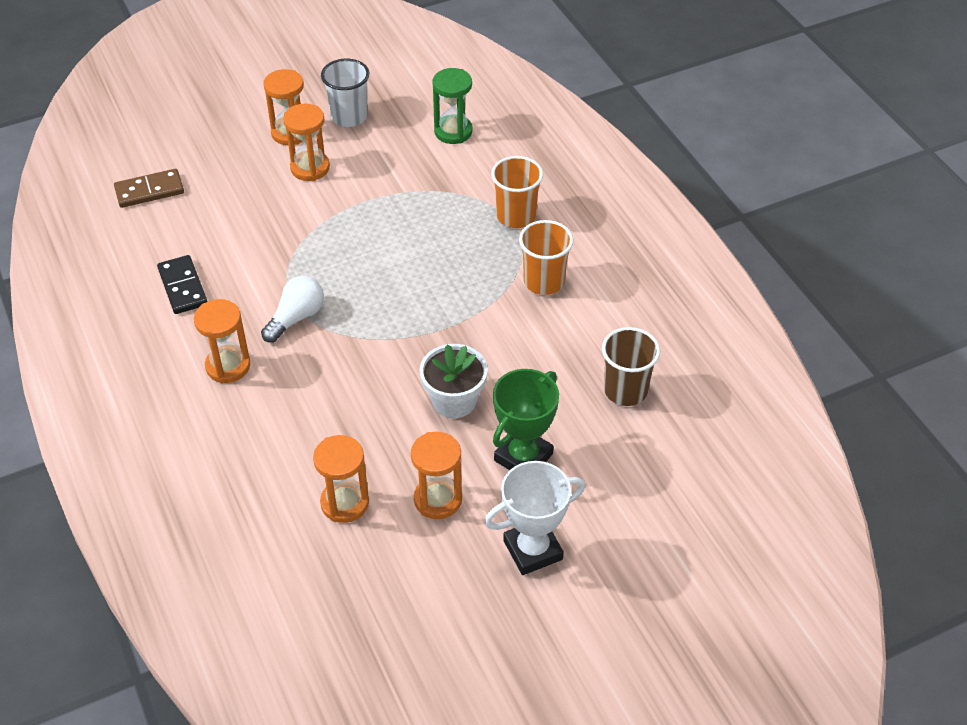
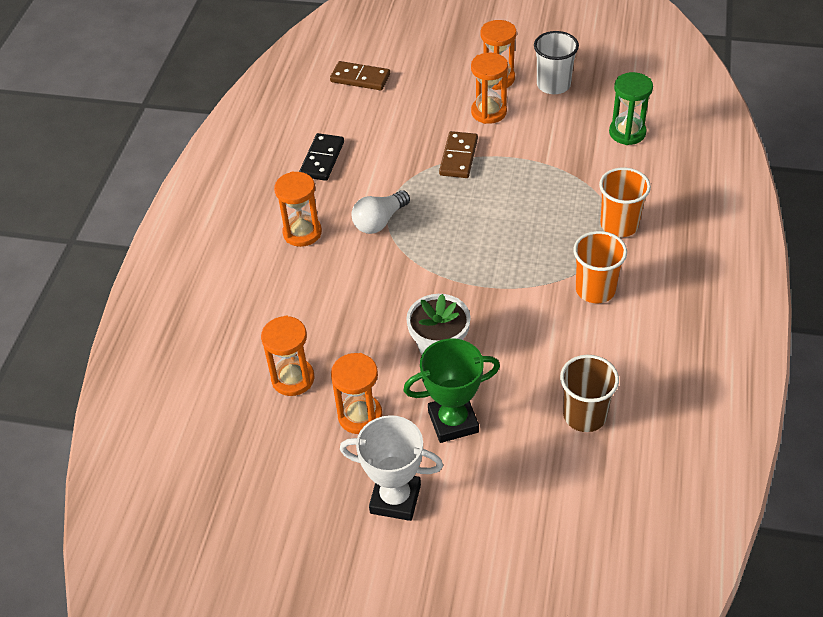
camera: 40 degrees right, 0 degrees up
(296, 318) = (379, 221): white light bulb -> white light bulb turned 150 degrees clockwise
(318, 222) = (459, 157): none -> brown domino

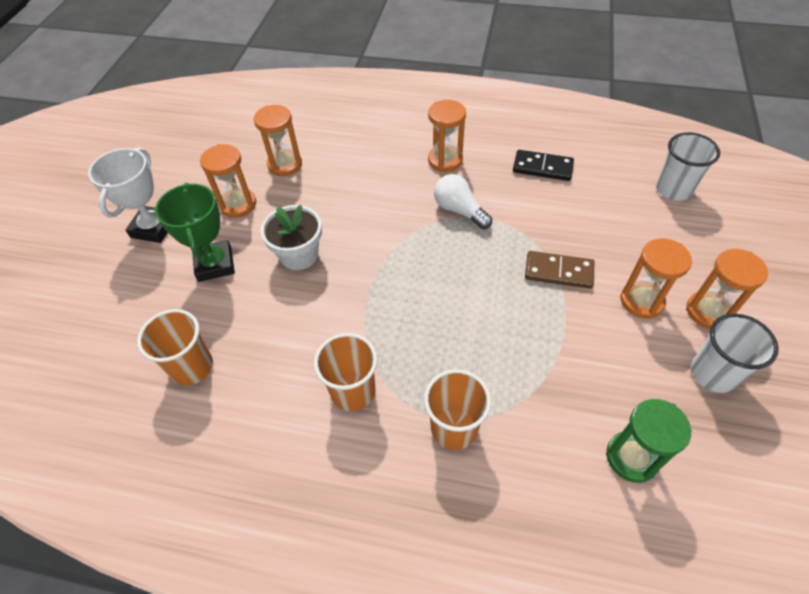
camera: 90 degrees right, 5 degrees up
(360, 78) = (673, 189): brown domino -> white cup
(584, 415) = (192, 367): brown cup -> orange cup

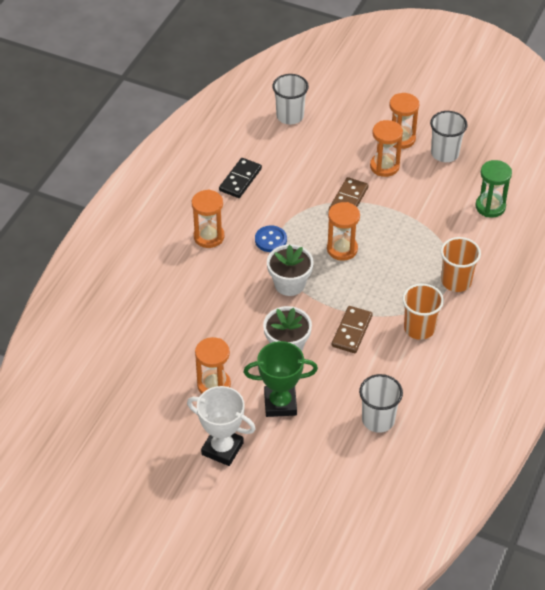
camera: 80 degrees left, 5 degrees down
(192, 367) = (378, 420): orange cup -> white cup
(285, 164) = (172, 347): orange hourglass -> orange hourglass (342, 249)
(334, 314) = (351, 331): none -> brown domino
(396, 240) = (289, 284): none -> white flower pot
(459, 210) = (270, 240): white light bulb -> blue button

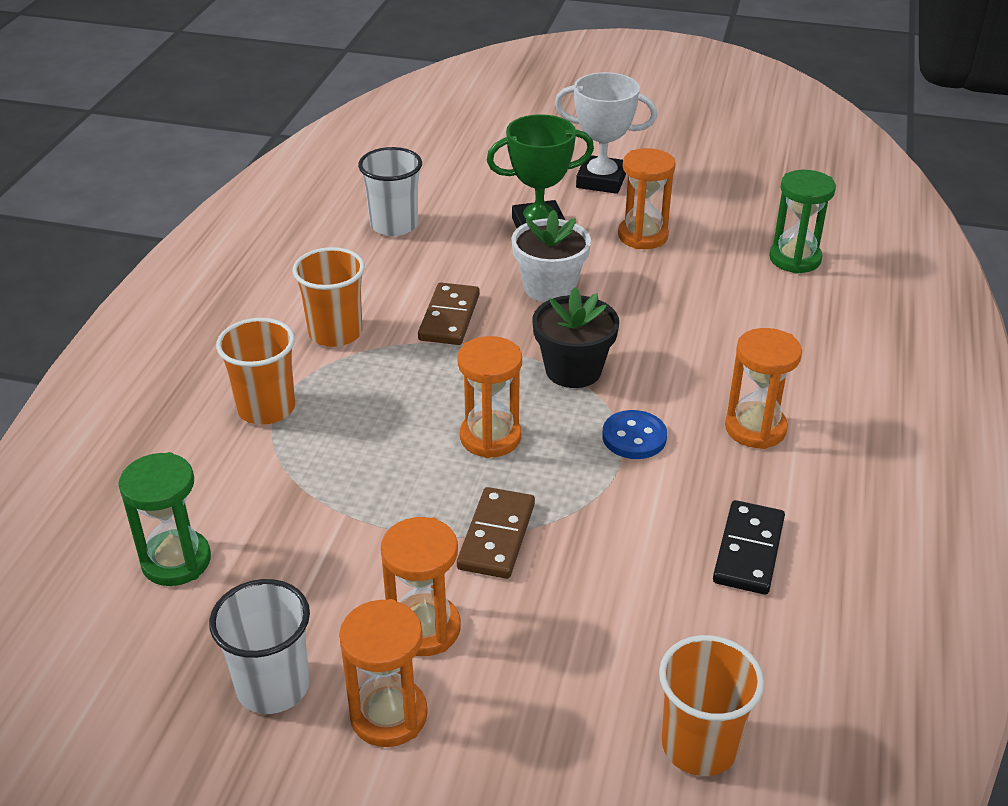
camera: 170 degrees right, 10 degrees down
(126, 350) = (795, 259): none -> green hourglass
(289, 284) = (573, 370): white flower pot -> black flower pot
(290, 116) = (699, 745): white cup -> orange cup

